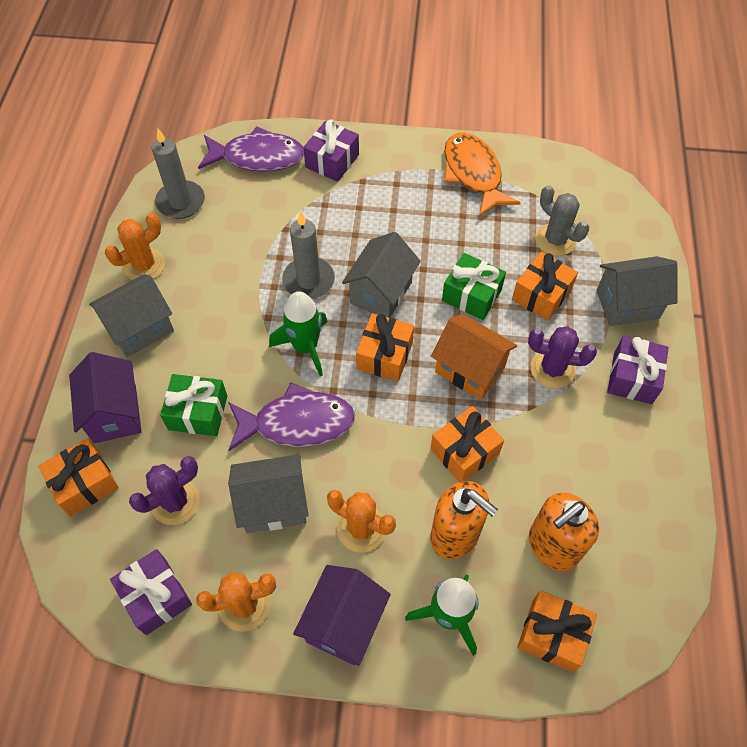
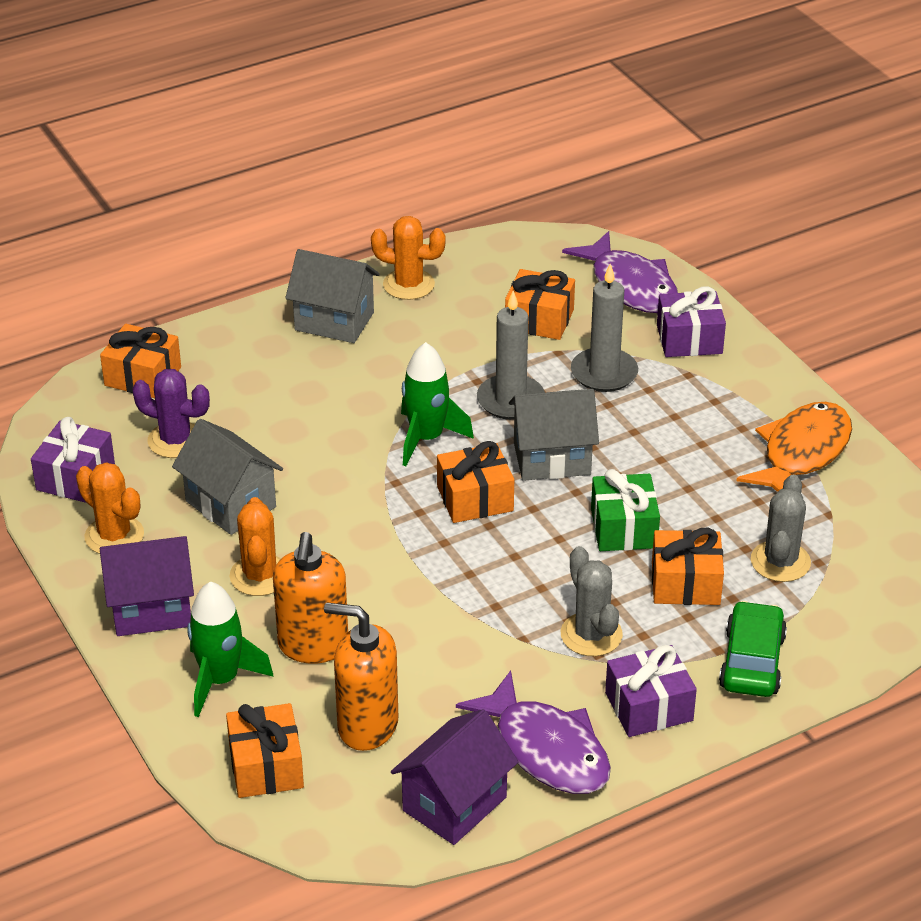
camera: 55 degrees right, 20 degrees down
(115, 413) = (229, 355): purple house -> purple house (454, 804)
(181, 202) = (511, 266): grey candle -> grey candle (604, 373)
(198, 412) = (280, 406): green gift -> none
(297, 423) = (333, 476): purple fish -> purple fish (546, 749)
(464, 451) = (417, 610): orange gift -> orange gift (539, 319)
(470, 369) = (523, 570): orange house -> none
(552, 369) = (591, 635): purple cactus -> grey cactus
(627, 304) = (752, 661): grey house -> green car

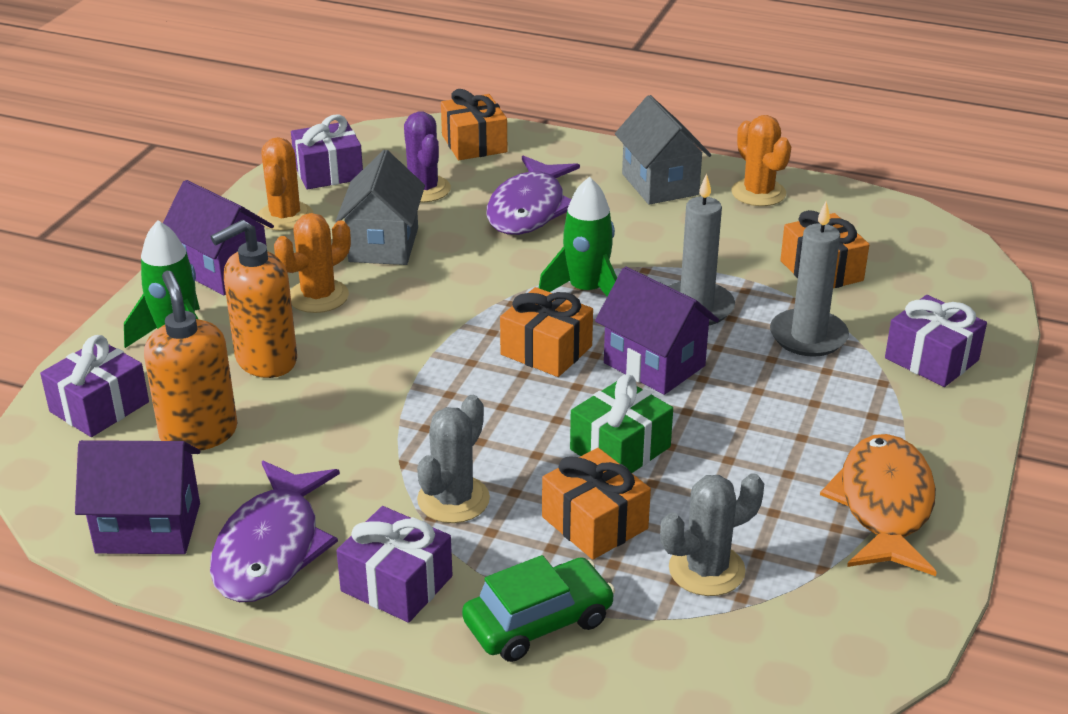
camera: 50 degrees right, 5 degrees down
(266, 766) = (99, 407): orange gift -> purple gift
(552, 459) = (654, 364): grey house -> purple house
(630, 286) = (946, 293): purple fish -> purple fish (529, 209)
(802, 453) = (884, 506): orange fish -> orange fish turned 75 degrees counterclockwise

